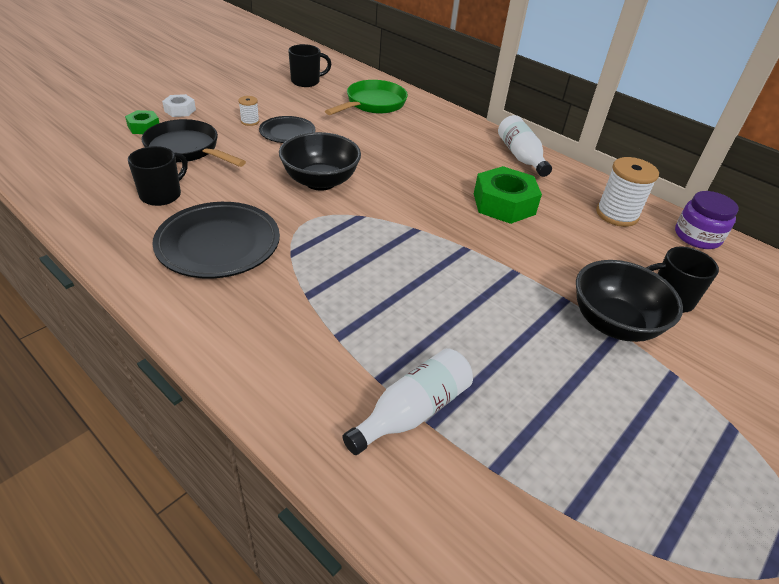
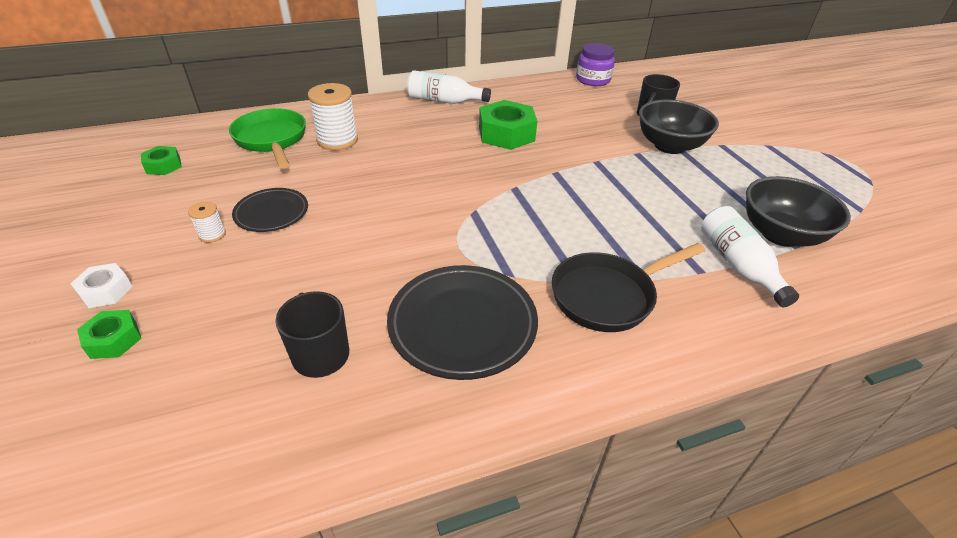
camera: 60 degrees left, 0 degrees up
(187, 150) = (226, 307): black pan -> black pan (608, 296)
(306, 81) = (163, 166): black mug -> green nut
(320, 181) = (394, 219): black bowl -> black bowl (780, 234)
(617, 214) = (551, 95): white spool -> white spool (337, 140)

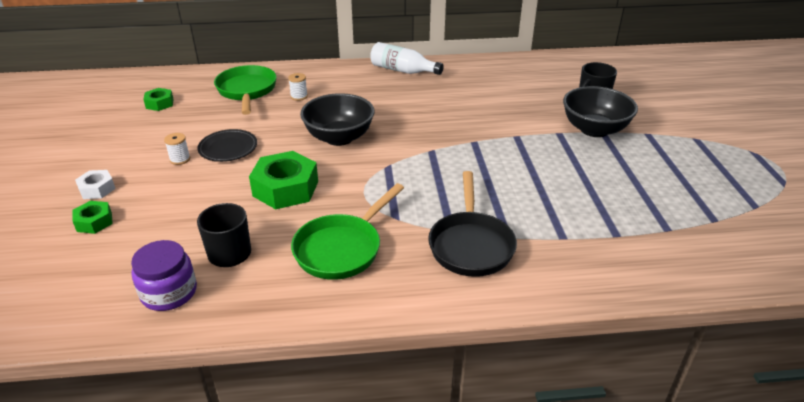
camera: 15 degrees right, 5 degrees down
(337, 140) = (299, 96): white spool -> white spool, size x0.50
(462, 325) = (342, 248): black plate -> green pan
(506, 134) = (445, 104): green nut -> green nut (285, 188)
(593, 80) = (551, 62): purple jar -> purple jar (169, 292)
(608, 296) = (470, 245): black pan -> black pan turned 75 degrees counterclockwise
(738, 265) = (601, 237): white bottle -> none
(780, 234) = (658, 218): black bowl -> black bowl (339, 137)

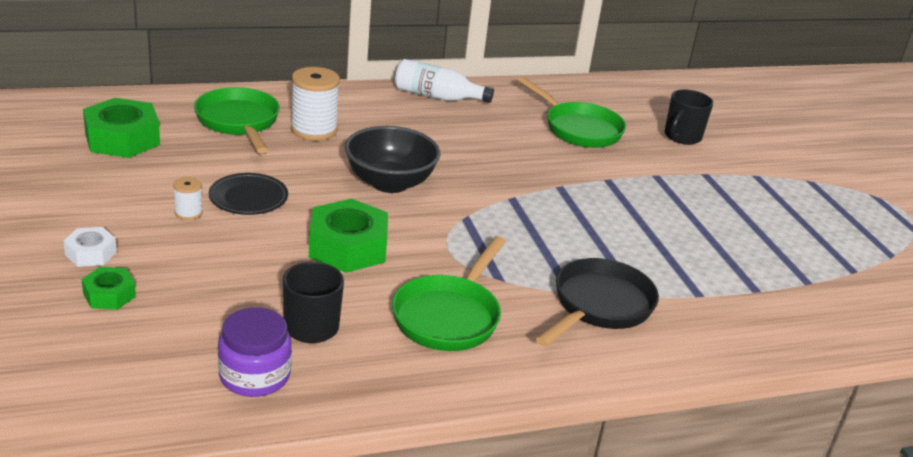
camera: 15 degrees left, 5 degrees down
(159, 103) = (122, 139): green nut -> green nut, size x1.88
(299, 96) = (314, 130): white spool -> white spool, size x2.00
(470, 245) = (599, 306): black pan -> black pan turned 135 degrees counterclockwise
(506, 95) = (578, 129): none -> green pan
(594, 129) = (695, 171): black bowl -> none

